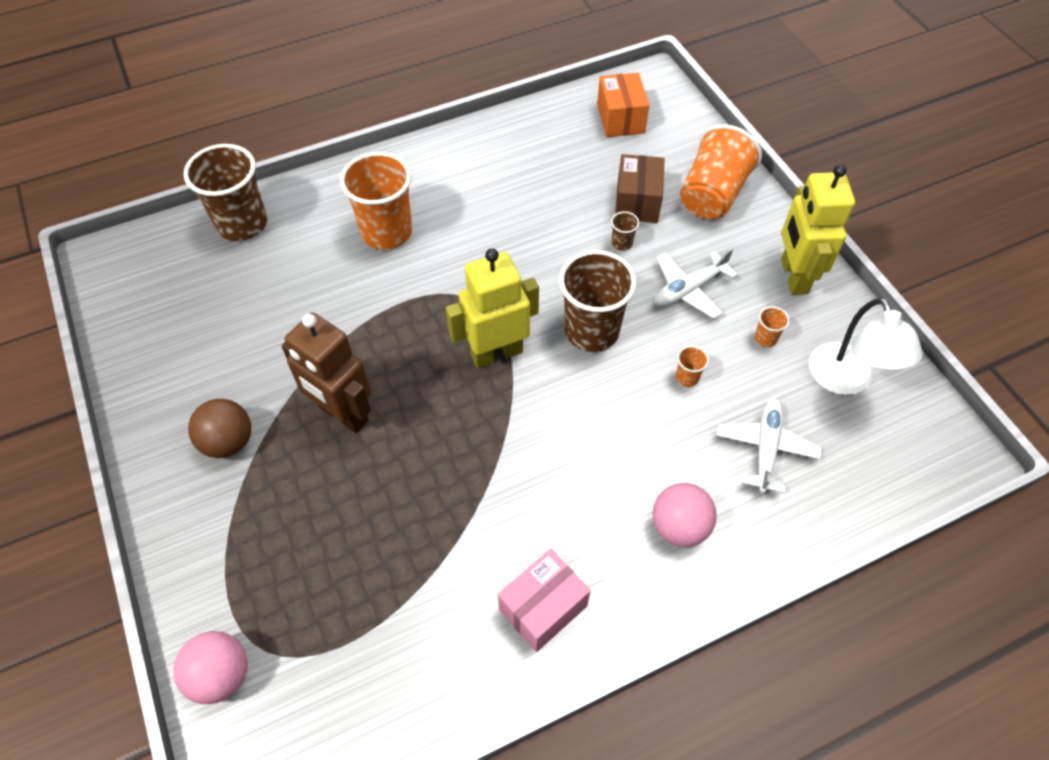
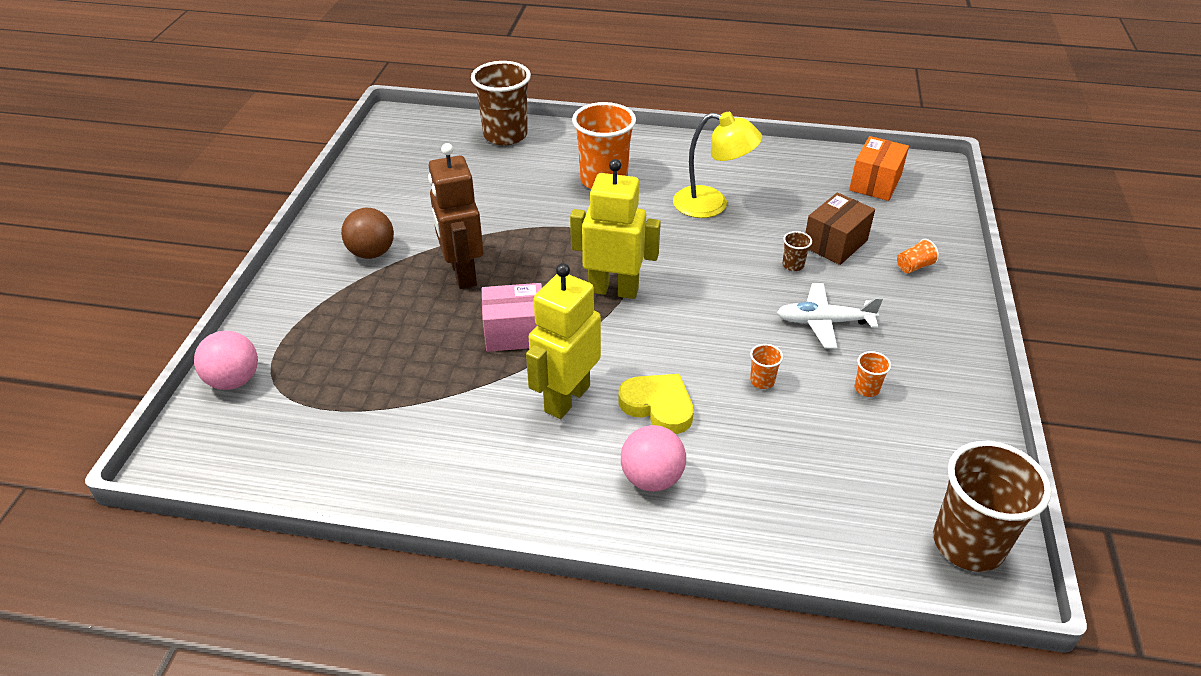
camera: 35 degrees right, 15 degrees down
(506, 211) = (712, 205): none -> yellow lamp
(543, 607) = (486, 469): pink box -> pink box (515, 333)
(591, 331) = (707, 311): brown cup -> brown cup (968, 544)
(629, 452) = (658, 406): none -> yellow heart
(712, 194) = (914, 266): orange cup -> orange cup, size x0.41
(766, 448) = (788, 466): white plane -> none
(793, 276) = (941, 357): yellow robot -> yellow robot (566, 398)
(846, 381) = (921, 458): white lamp -> none

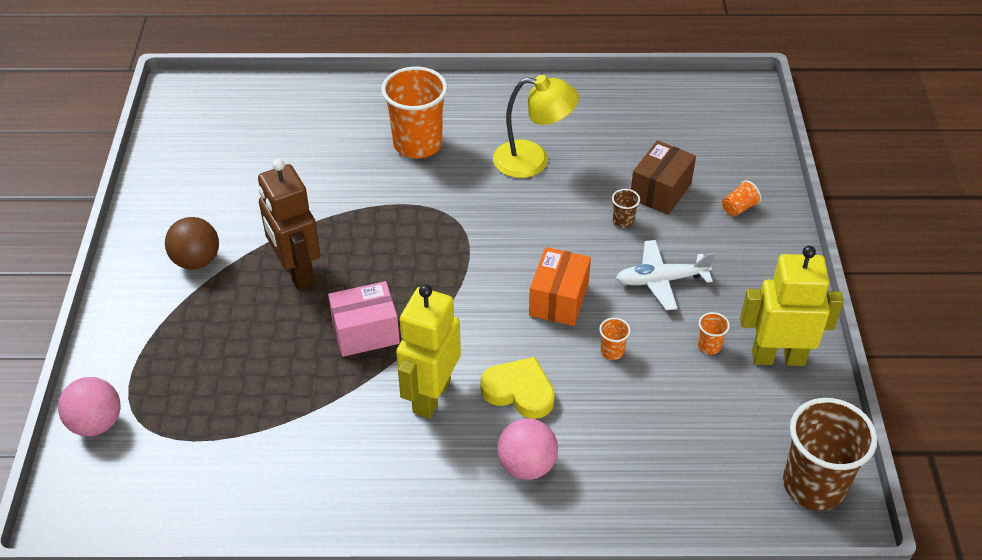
camera: 10 degrees left, 5 degrees up
(505, 135) = (302, 100): brown cup -> none
(613, 290) = (452, 271): yellow robot -> yellow robot (778, 357)
(875, 183) = (691, 115): orange box -> orange box (558, 300)

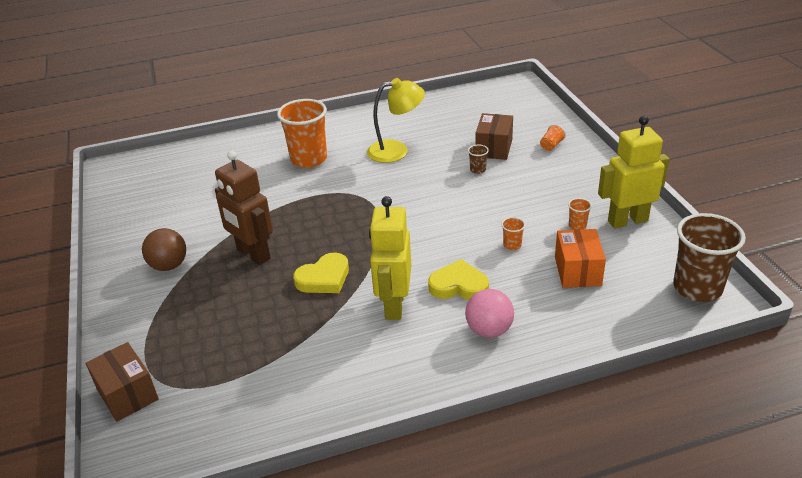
camera: 15 degrees left, 10 degrees down
(96, 423) = (127, 394): pink ball -> brown box
(365, 332) = (324, 278): pink box -> yellow heart
(558, 300) = (457, 224): orange box -> orange box (577, 271)
(661, 280) = (523, 196): white plane -> none

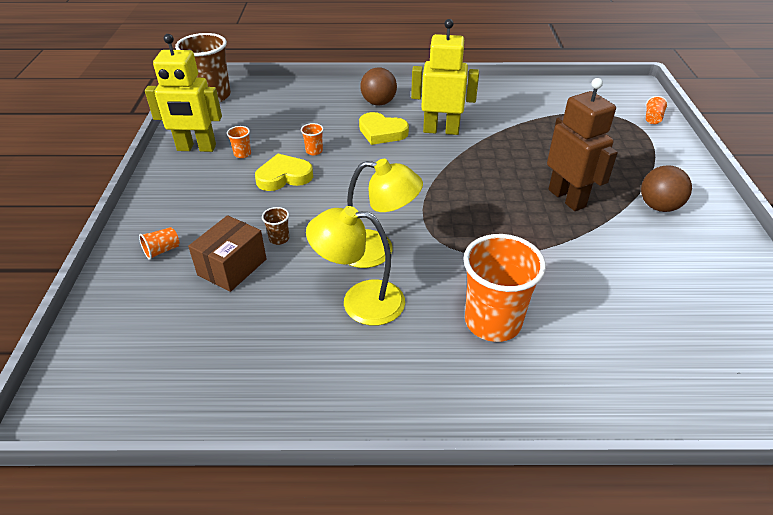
camera: 165 degrees left, 5 degrees up
(127, 394) = (652, 118): brown box -> orange cup
(324, 278) = (496, 161): yellow heart -> yellow heart (284, 176)
(394, 305) = (441, 130): yellow robot -> yellow robot turned 105 degrees counterclockwise
(401, 179) = (377, 250): none -> yellow lamp
(489, 330) = (378, 103): pink ball -> brown ball
(577, 271) = (281, 122): orange box -> none

